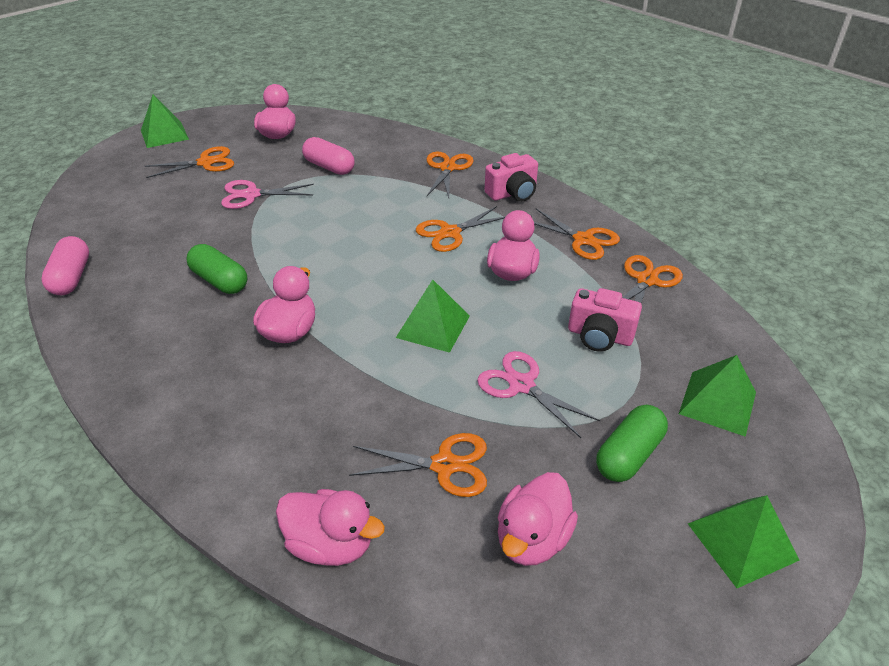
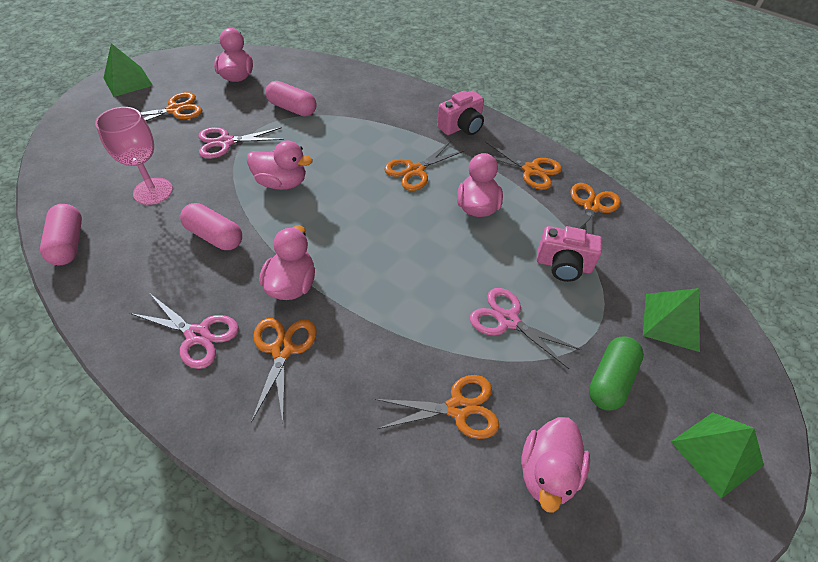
camera: 10 degrees left, 10 degrees up
(166, 235) = (153, 191): none -> pink goblet
(180, 370) = (197, 335): none -> pink scissors
(220, 281) = (215, 236): green capsule -> pink capsule
(331, 544) = (374, 501): pink duck -> pink duck (281, 183)
(433, 326) = (419, 268): green pyramid -> none
(447, 168) = (399, 104): orange scissors -> orange scissors (282, 350)

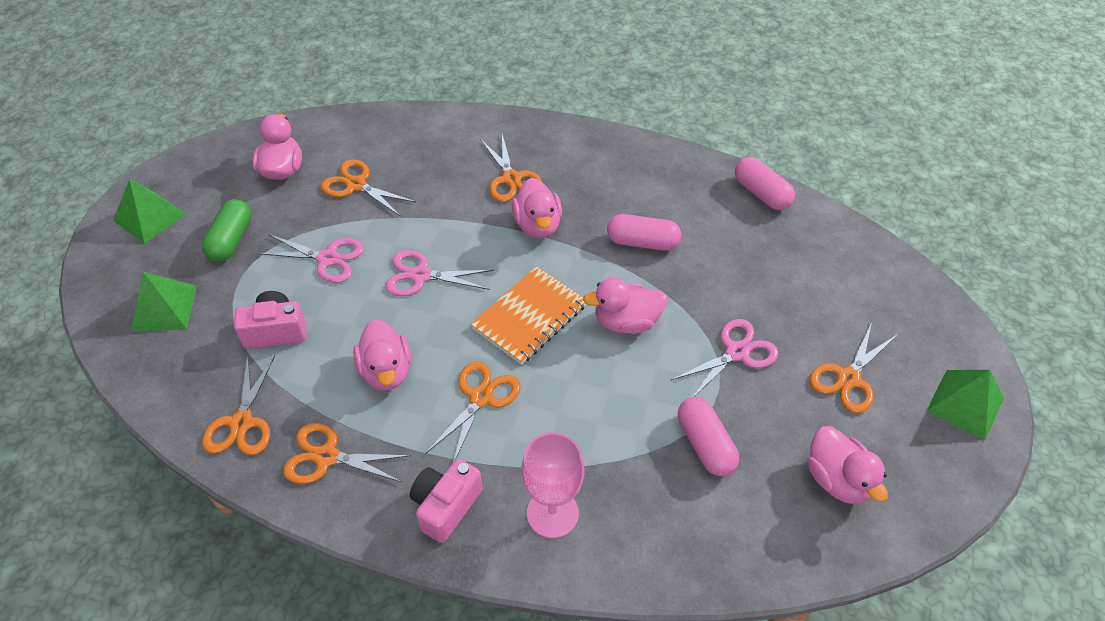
camera: 160 degrees right, 0 degrees up
(153, 191) = (747, 264): pink goblet -> pink goblet (552, 513)
(197, 335) = (584, 167): pink scissors -> pink scissors (421, 275)
(292, 108) = (705, 444): pink capsule -> pink capsule turned 60 degrees clockwise
(350, 209) = (529, 317): none -> orange notebook
(458, 408) = (356, 185): orange scissors -> orange scissors turned 60 degrees clockwise

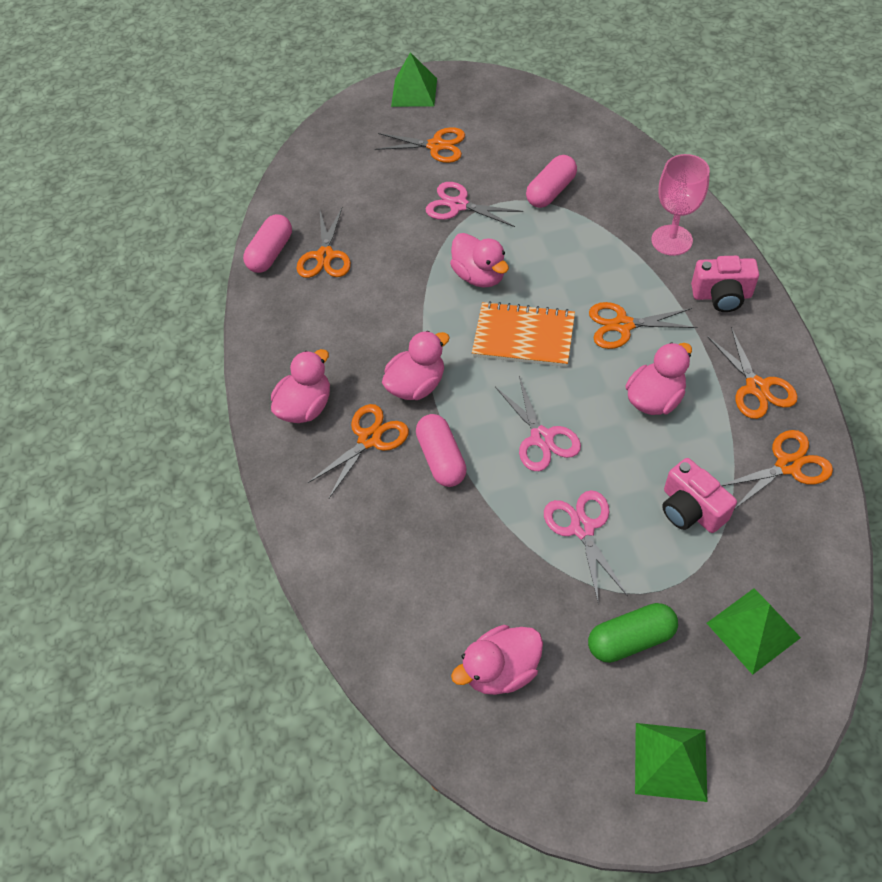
camera: 115 degrees left, 5 degrees up
(356, 185) = (471, 573): orange scissors -> orange scissors (325, 256)
(642, 242) = (385, 304): pink capsule -> pink capsule (441, 458)
(837, 479) = (523, 127): pink duck -> pink duck (306, 407)

